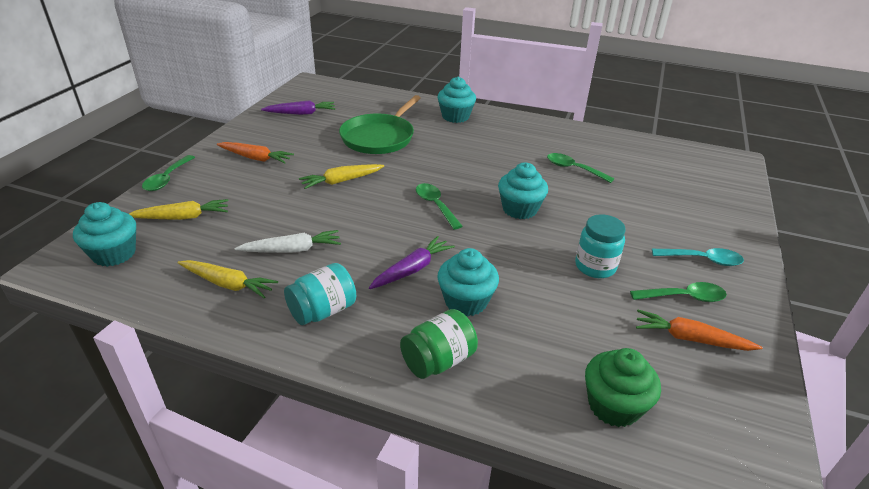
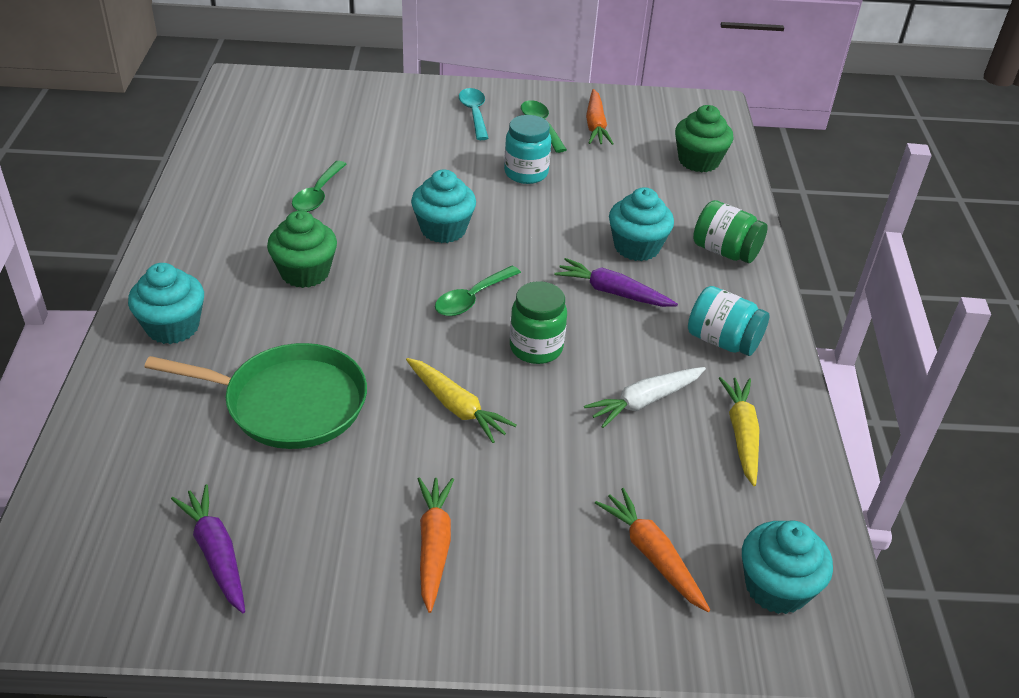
camera: 110 degrees left, 5 degrees up
(167, 179) = (564, 644): green spoon -> none
(182, 217) = (652, 555): yellow carrot -> orange carrot
(292, 250) = (644, 401): white carrot -> white carrot turned 90 degrees counterclockwise
(372, 219) = (536, 348): none -> green jar
(487, 154) = (305, 273): none -> green cupcake

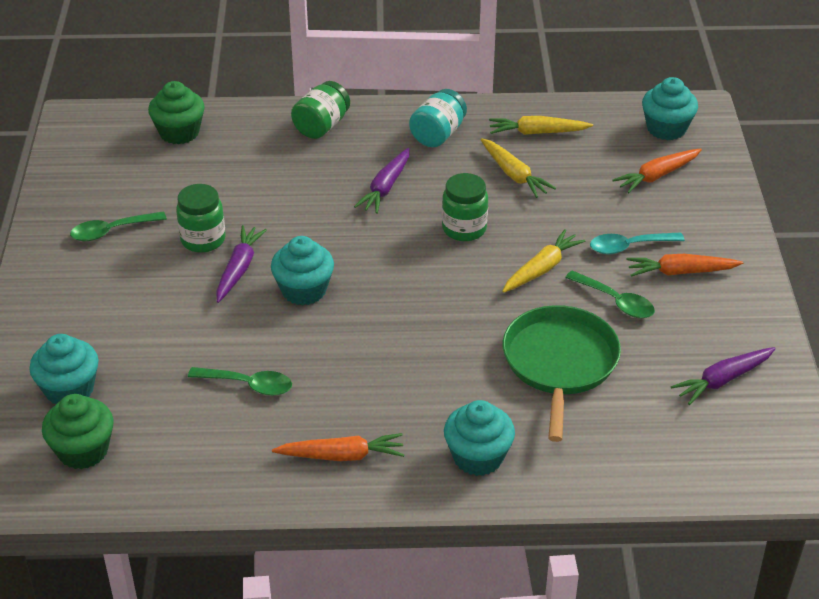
camera: 90 degrees left, 0 degrees up
(305, 273) = (383, 377): green cupcake -> green cupcake (83, 450)
(472, 299) = (406, 267): green spoon -> green spoon (616, 301)
(474, 113) = (83, 280): turquoise spoon -> turquoise spoon (629, 247)
(480, 192) = (239, 269): none -> purple carrot
(526, 173) = (203, 240): turquoise jar -> green jar
(595, 125) = (111, 194): orange carrot -> orange carrot (342, 456)
(636, 247) = (320, 173): turquoise cupcake -> turquoise cupcake (69, 390)
(644, 401) = (514, 175): white carrot -> yellow carrot

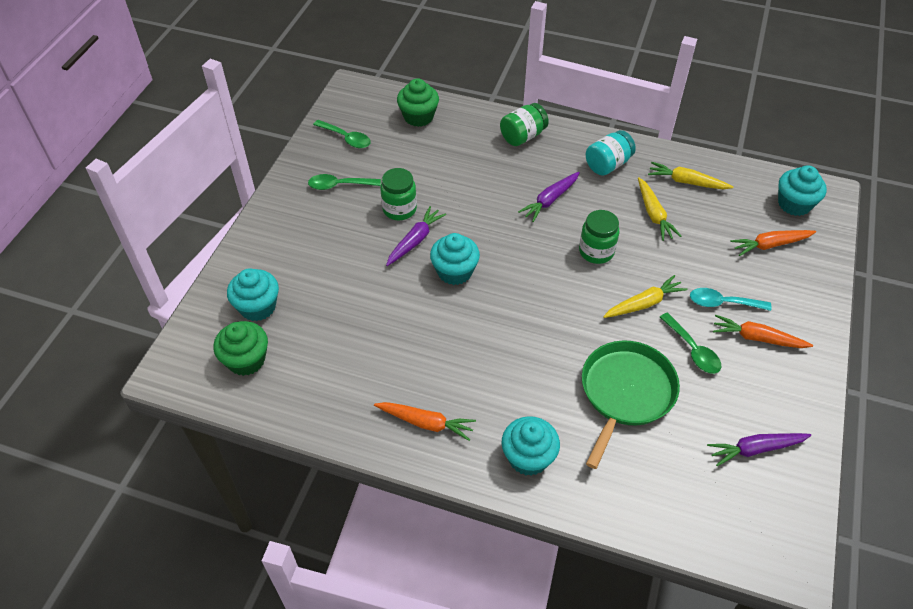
camera: 20 degrees right, 10 degrees up
(248, 385) = (382, 340): green spoon -> green spoon (346, 138)

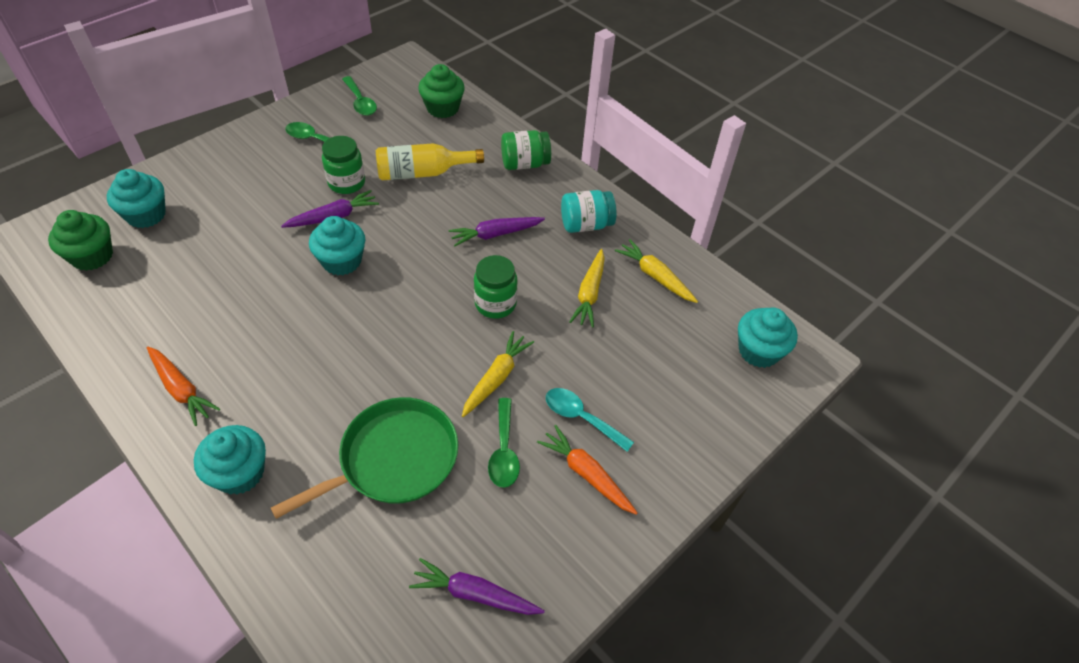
camera: 25 degrees right, 0 degrees up
(452, 176) = (423, 173): none -> yellow bottle
(644, 303) = (496, 378): yellow carrot -> yellow carrot turned 60 degrees counterclockwise
(770, 245) = (691, 382): orange carrot -> none

